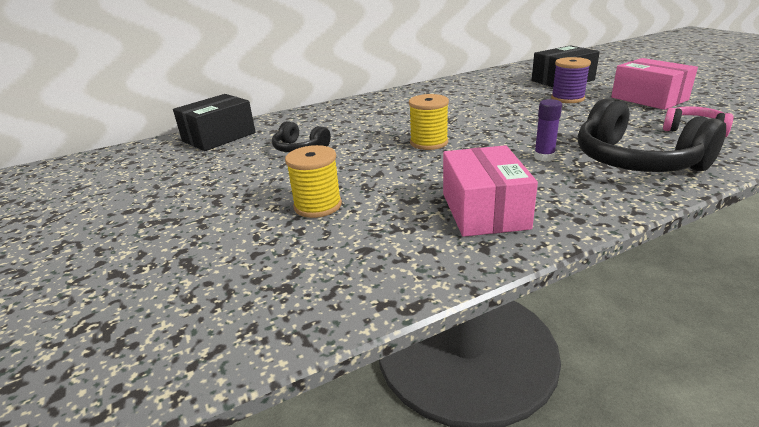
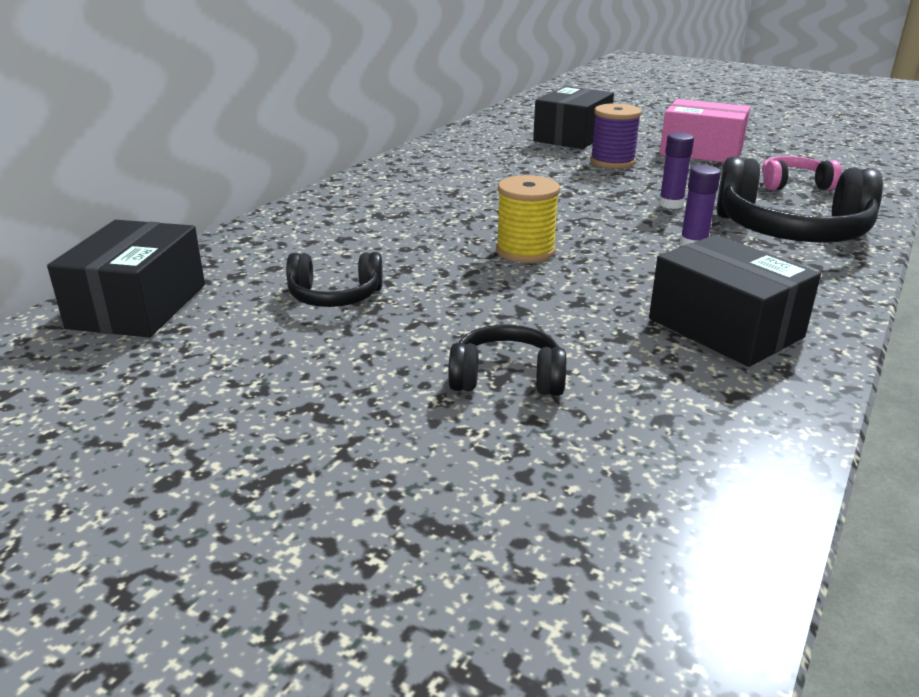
camera: 35 degrees left, 0 degrees up
(318, 206) = (507, 378): yellow spool -> black headphones
(484, 210) = (725, 328): pink box -> black box
(568, 130) = (671, 204): none -> purple glue stick

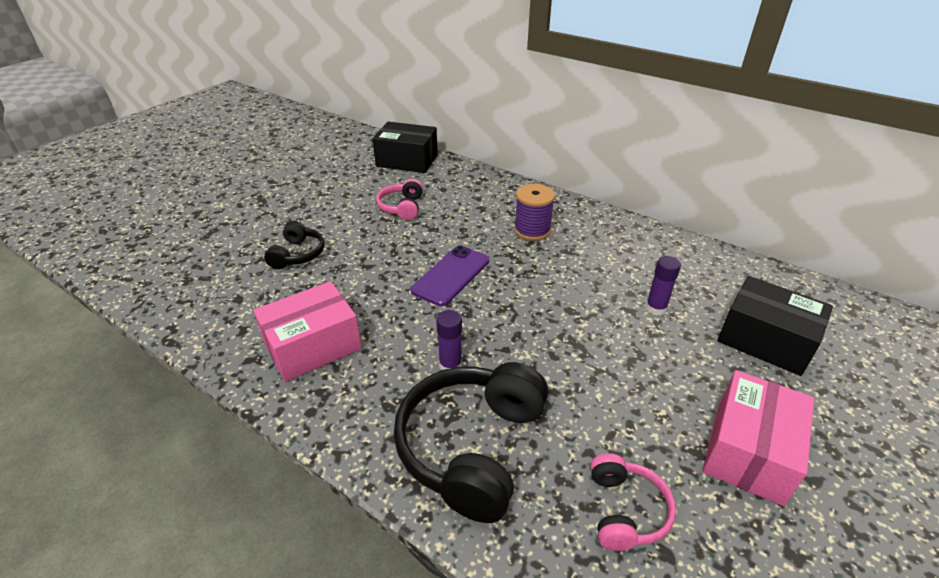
camera: 95 degrees right, 10 degrees up
(335, 296) = (402, 207): black headphones -> pink headphones
(525, 251) = (451, 275): yellow spool -> purple phone
(612, 162) = (677, 357): purple spool -> purple spool (532, 230)
(671, 204) = (548, 374): purple glue stick -> purple glue stick (655, 308)
(725, 328) = (313, 346): black box -> pink box

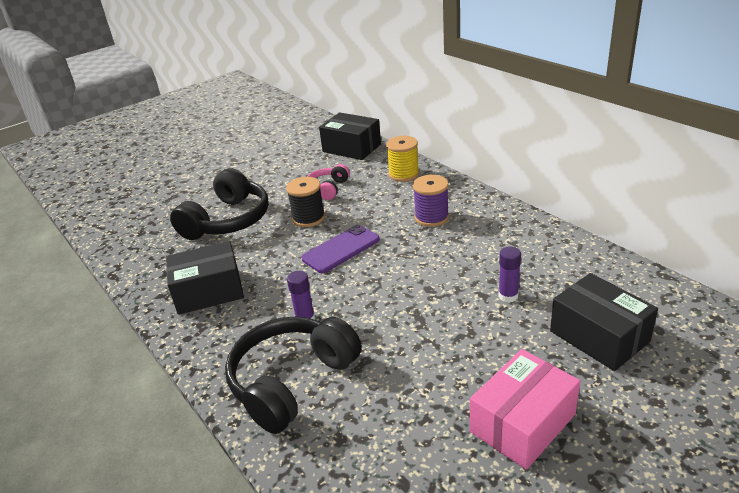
camera: 20 degrees right, 5 degrees down
(298, 254) = (228, 221): black headphones -> black headphones, size x1.89
(313, 346) = (209, 291): pink box -> black box
(395, 243) = (308, 218): none -> black spool
(478, 185) = (404, 174): none -> yellow spool
(625, 510) = (388, 447): pink headphones -> none

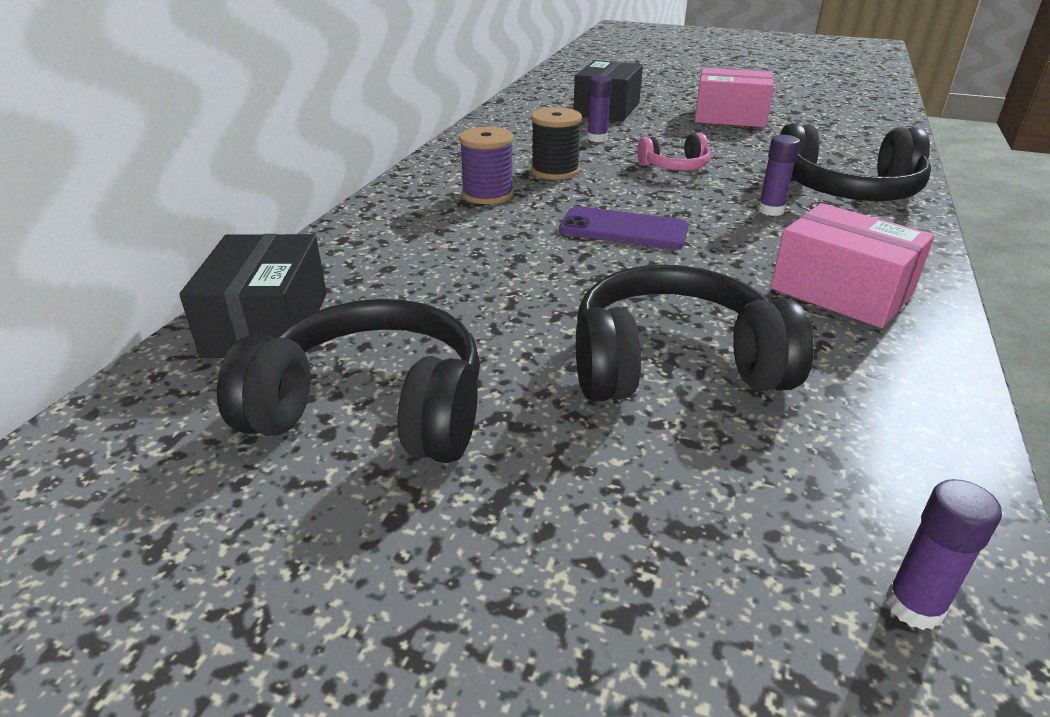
camera: 125 degrees left, 0 degrees up
(110, 219) = (914, 606): none -> purple glue stick
(209, 291) = (841, 291): black box -> pink box
(279, 161) = (373, 409): none -> black headphones
(308, 218) = (576, 279): black spool -> black spool (555, 171)
(328, 188) = (465, 294): pink headphones -> pink headphones (675, 167)
(404, 174) = (369, 240): yellow spool -> none

